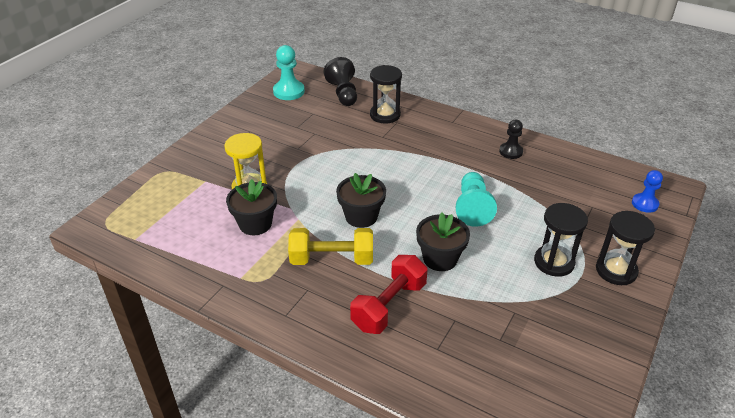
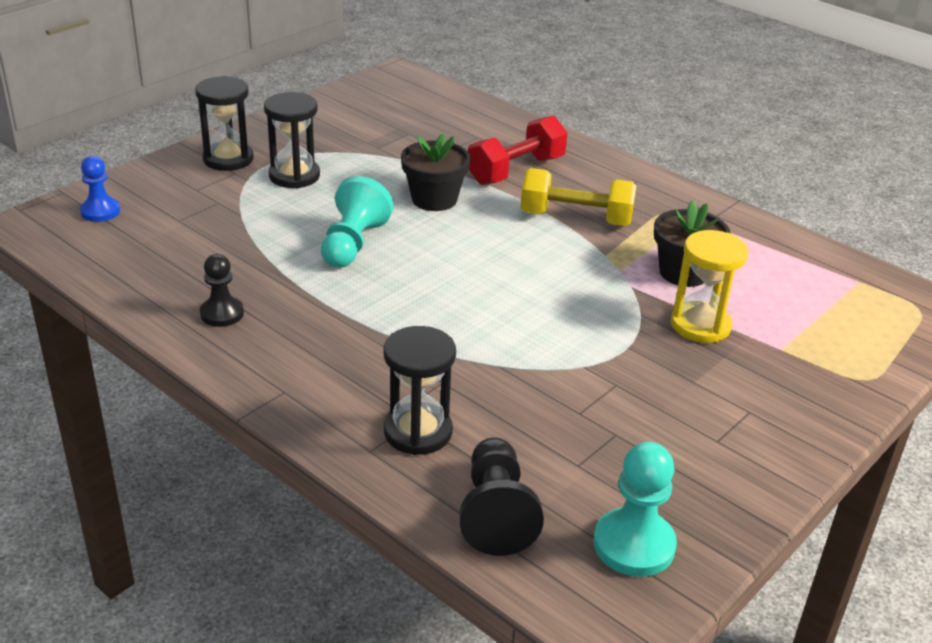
camera: 170 degrees left, 5 degrees down
(361, 216) = (523, 258): black flower pot -> none

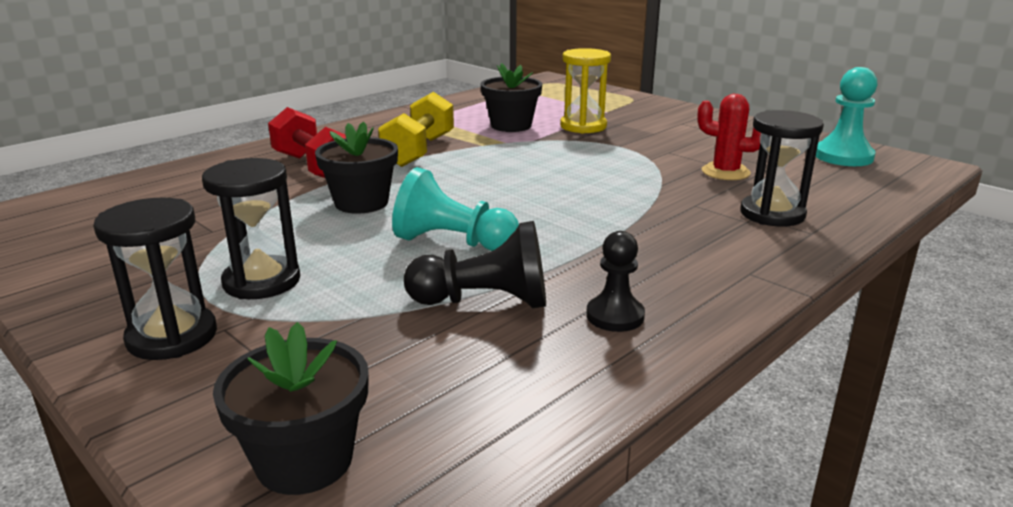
camera: 85 degrees left, 10 degrees down
(100, 211) = (304, 460): blue pawn -> black flower pot
(495, 513) = (849, 191): black pawn -> black pawn (485, 301)
(547, 419) = (725, 172): none -> red cactus

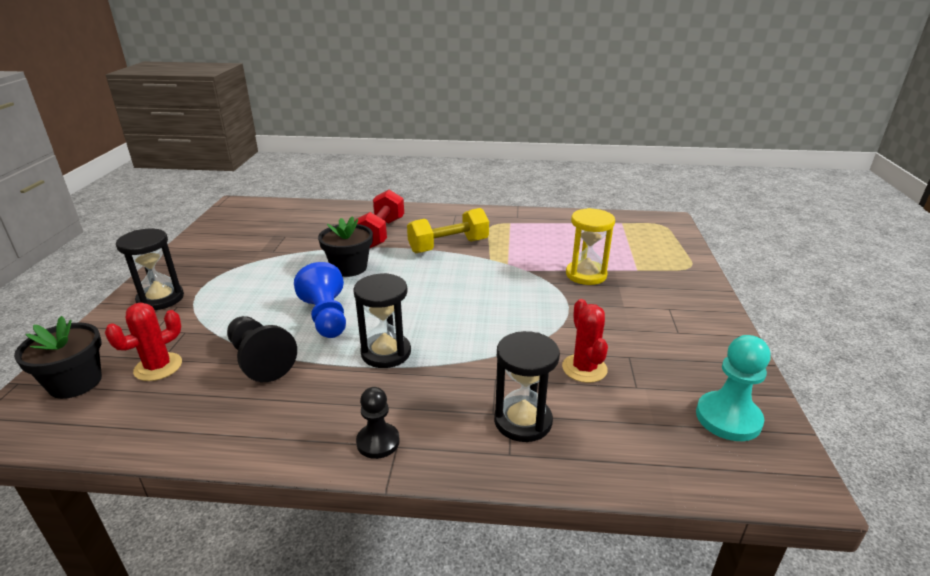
camera: 50 degrees right, 5 degrees up
(262, 281) = (229, 290): black hourglass -> black hourglass (386, 353)
(381, 376) = (158, 367): none -> red cactus
(453, 242) = (326, 317): turquoise pawn -> blue pawn
(511, 126) = (541, 251): black flower pot -> none
(615, 316) = (278, 412): black pawn -> black pawn (378, 442)

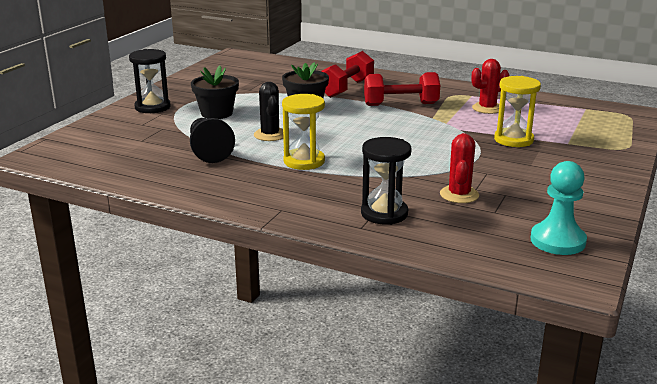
camera: 20 degrees right, 5 degrees down
(75, 383) = (82, 143): black flower pot -> black flower pot (216, 113)
(158, 367) = (137, 144): red cactus -> red cactus (487, 108)
(326, 317) = (270, 135): blue pawn -> black cactus
(378, 442) = (269, 205): black pawn -> none
(386, 353) = (304, 161): black hourglass -> yellow hourglass
(448, 246) = (401, 104): yellow dumbbell -> red dumbbell

